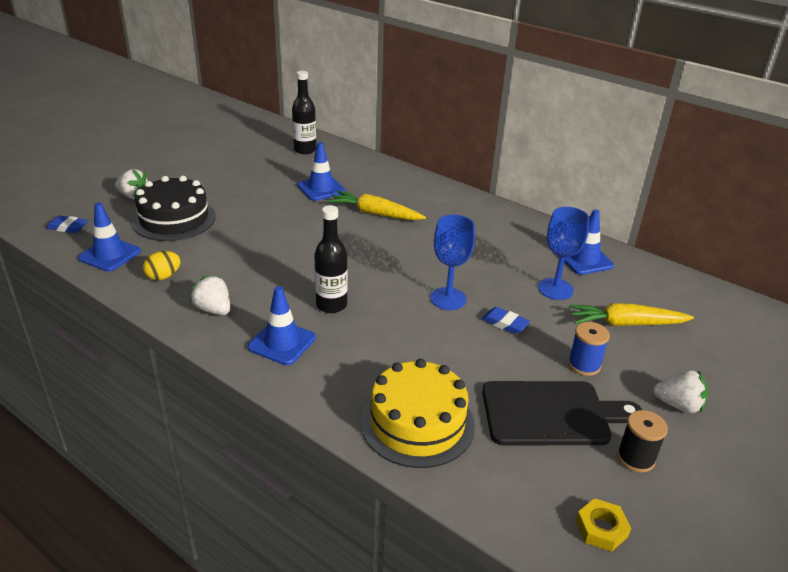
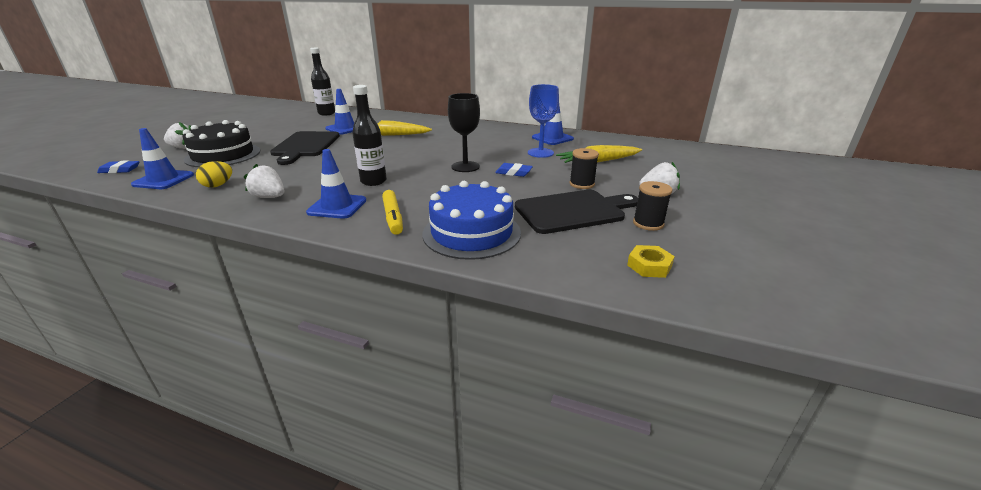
camera: 15 degrees left, 5 degrees down
(267, 218) = (305, 146): none -> black cutting board
(338, 376) = (393, 217): none -> yellow marker
(417, 423) = (471, 233): yellow cake -> blue cake
(448, 299) = (465, 167): blue goblet -> black goblet
(584, 365) = (582, 184): blue spool -> black spool

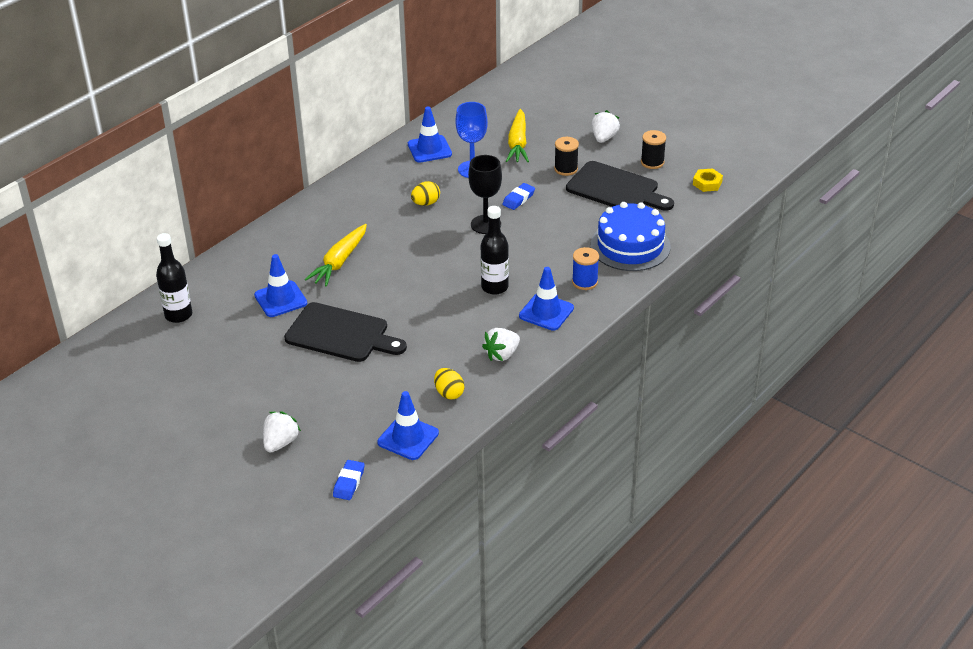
camera: 70 degrees left, 10 degrees up
(223, 155) = (338, 402): black cake -> none
(393, 217) = (584, 282): yellow marker -> blue spool
(480, 146) = (426, 203): none -> yellow egg
(573, 211) = (616, 189): black cutting board -> black cutting board turned 120 degrees clockwise

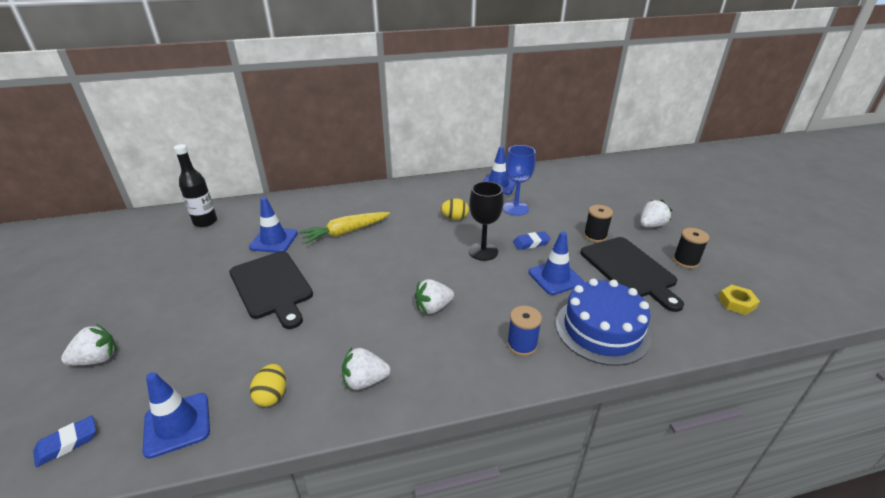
camera: 35 degrees right, 5 degrees down
(494, 287) = (433, 307): black bottle -> white strawberry
(518, 143) = (570, 204): yellow carrot -> none
(546, 312) = (453, 357): blue traffic cone -> blue traffic cone (555, 277)

